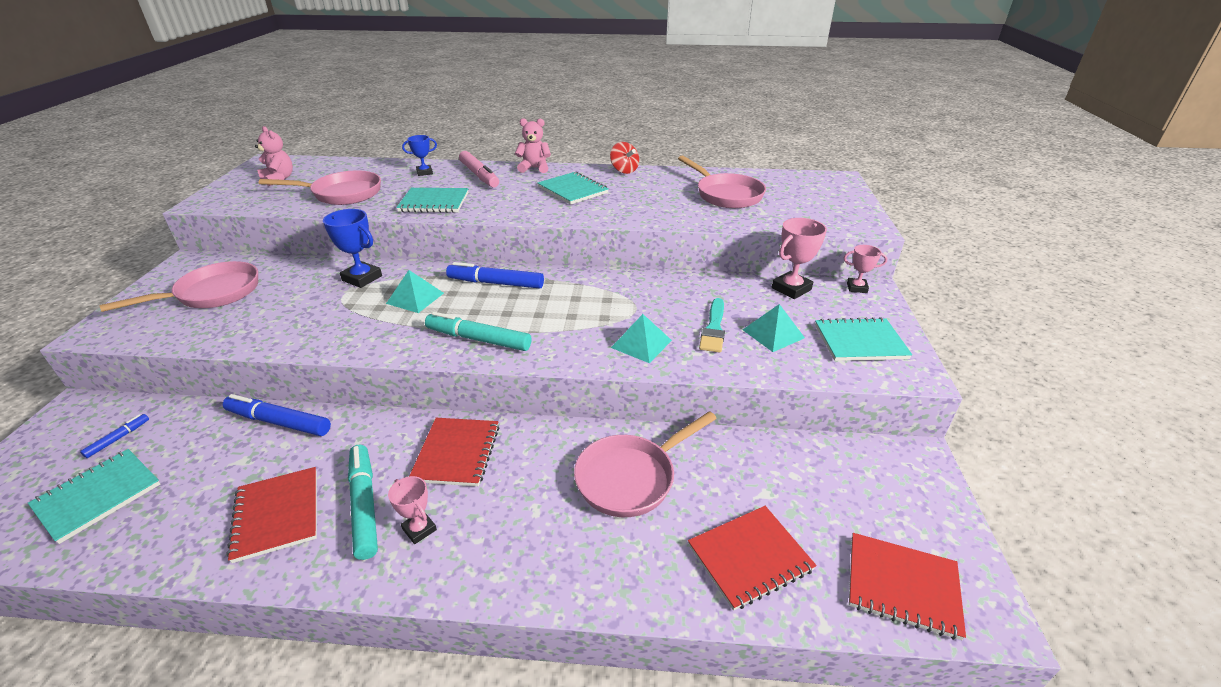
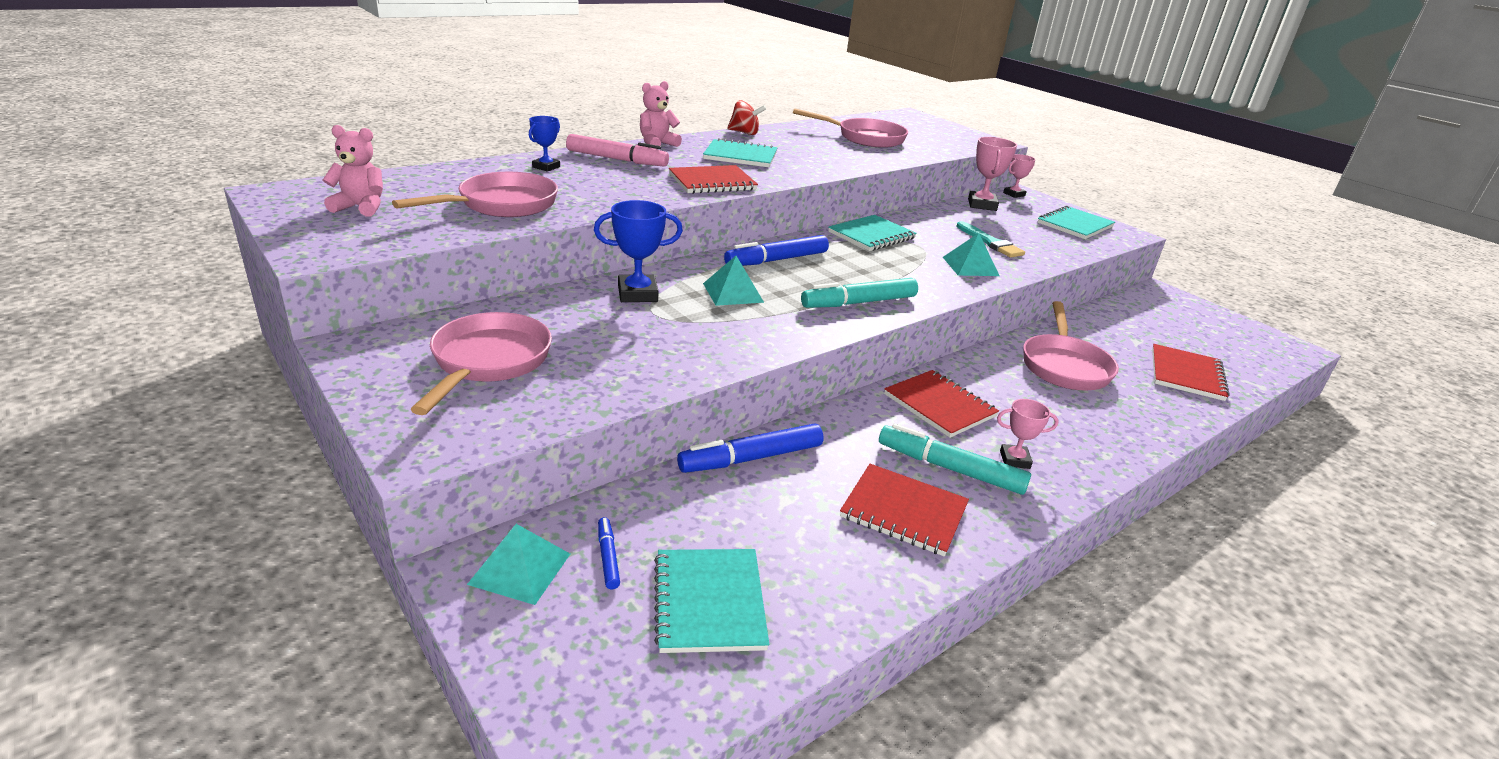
camera: 45 degrees left, 5 degrees down
(434, 202) = (634, 191): turquoise notebook -> turquoise notebook (871, 235)
(773, 333) = (1026, 235): turquoise pyramid -> turquoise pyramid (520, 568)
(902, 586) = (1253, 353): red notebook -> red notebook (712, 182)

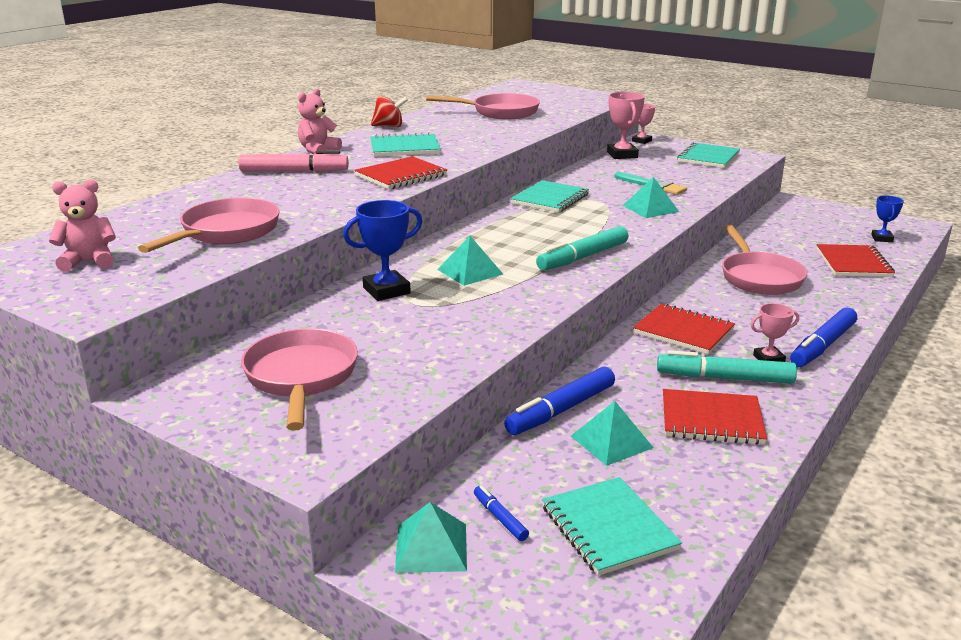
camera: 15 degrees left, 5 degrees down
(546, 167) = (233, 191): blue trophy -> blue trophy (882, 238)
(776, 260) = (485, 236): blue marker -> blue marker (822, 346)
(779, 506) = (611, 441): none -> turquoise pyramid

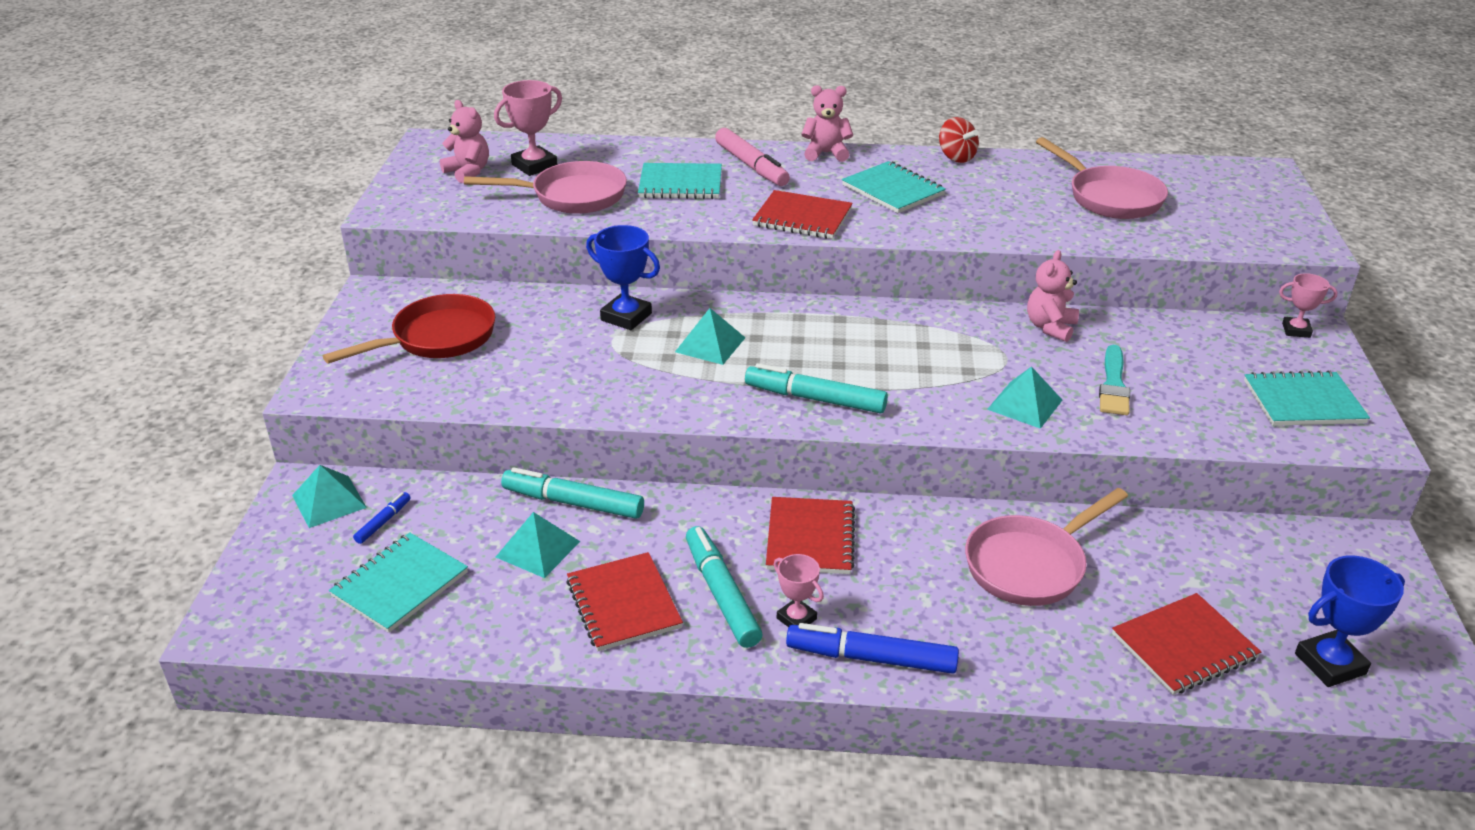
camera: 60 degrees right, 10 degrees up
(301, 378) = (437, 338): pink pan -> red pan
(550, 199) = (969, 328): turquoise notebook -> turquoise notebook (680, 184)
(561, 410) = (573, 503): blue marker -> turquoise marker
(574, 182) = (1050, 327): none -> pink teddy bear
(622, 155) = (1208, 332): pink trophy -> pink trophy (534, 166)
(882, 238) = (1330, 664): blue trophy -> blue trophy, size x1.61

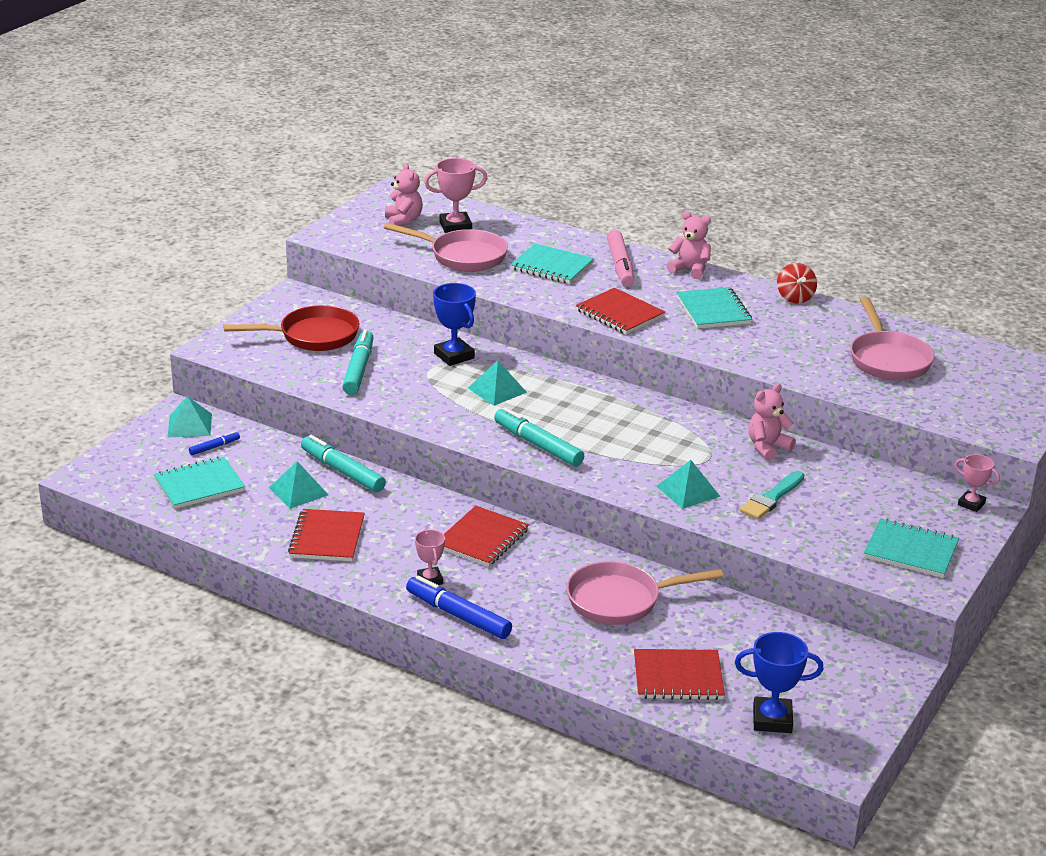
camera: 25 degrees right, 5 degrees down
(721, 594) = (394, 551): turquoise marker -> turquoise marker (358, 369)

